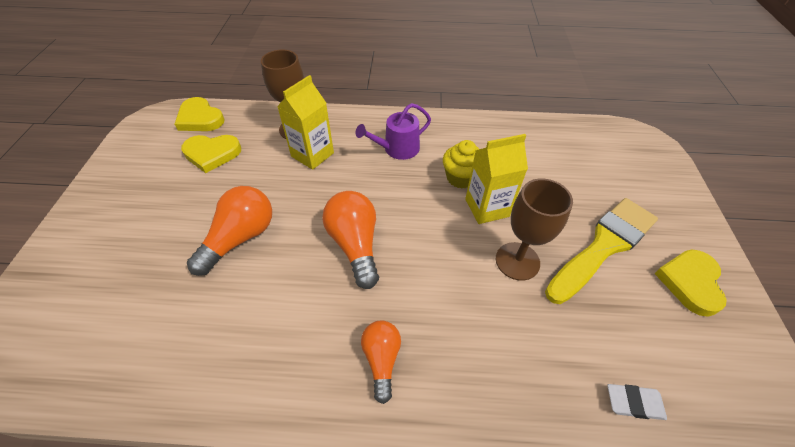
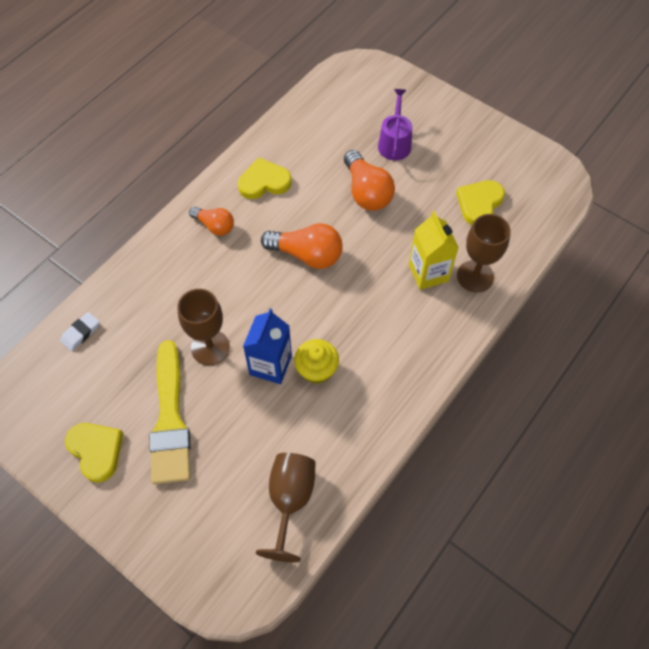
camera: 125 degrees right, 10 degrees up
(200, 118) = (541, 210): yellow heart -> yellow heart (264, 182)
(397, 149) = (389, 342): purple watering can -> purple watering can (394, 143)
(487, 208) = (270, 365): yellow carton -> blue carton
(563, 143) = (290, 500): none -> brown goblet

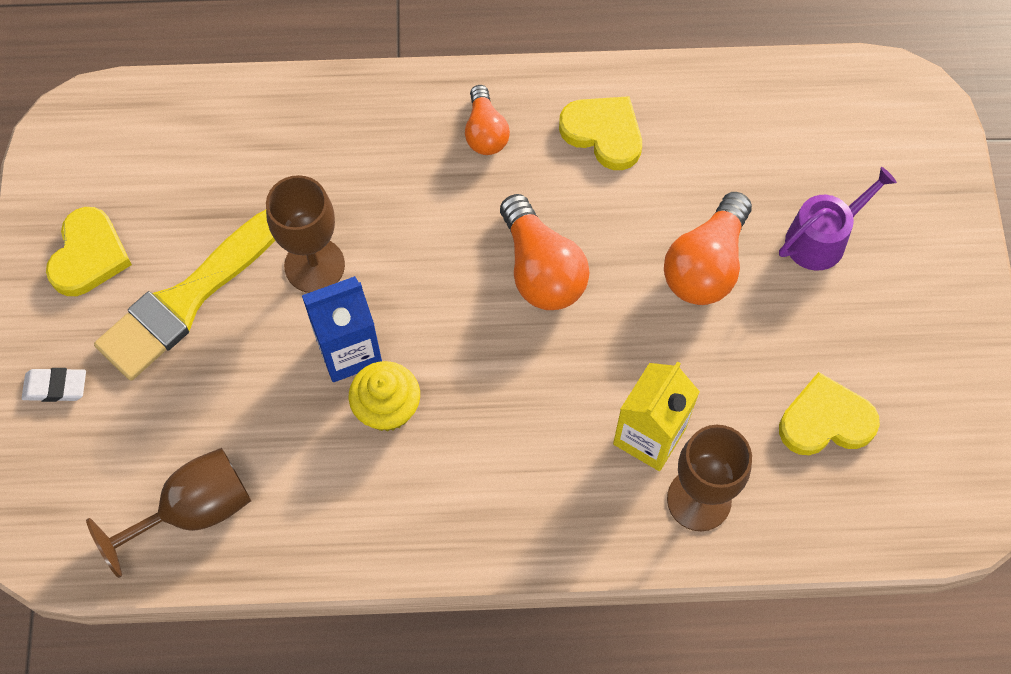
camera: 50 degrees right, 5 degrees up
(81, 333) = (215, 115): white eraser -> white eraser (55, 387)

